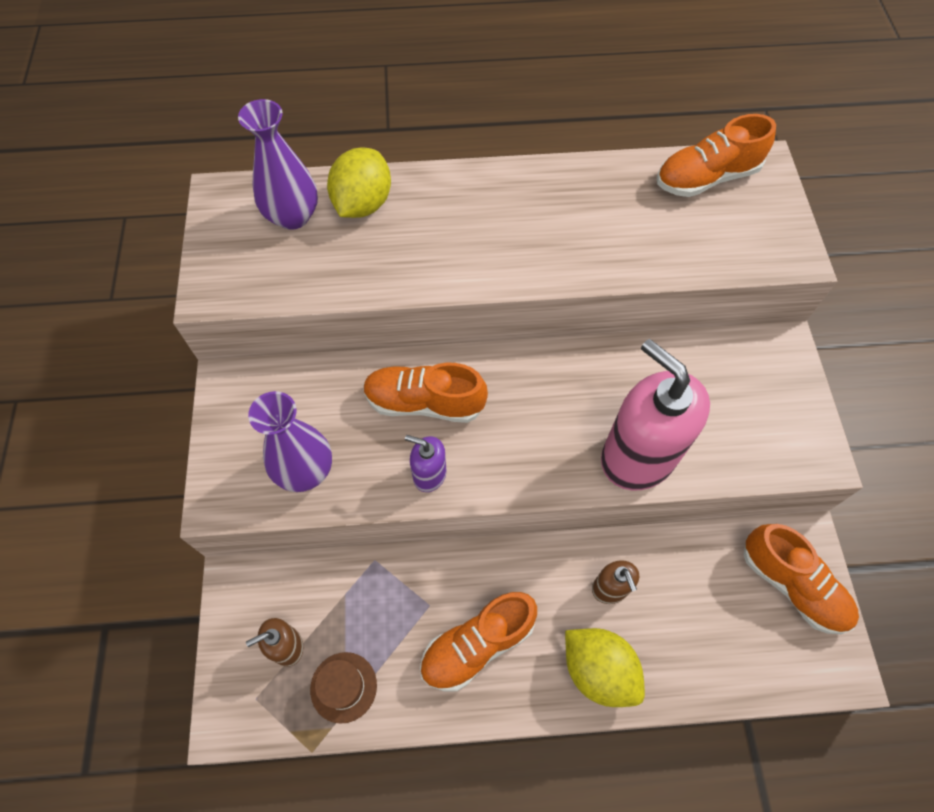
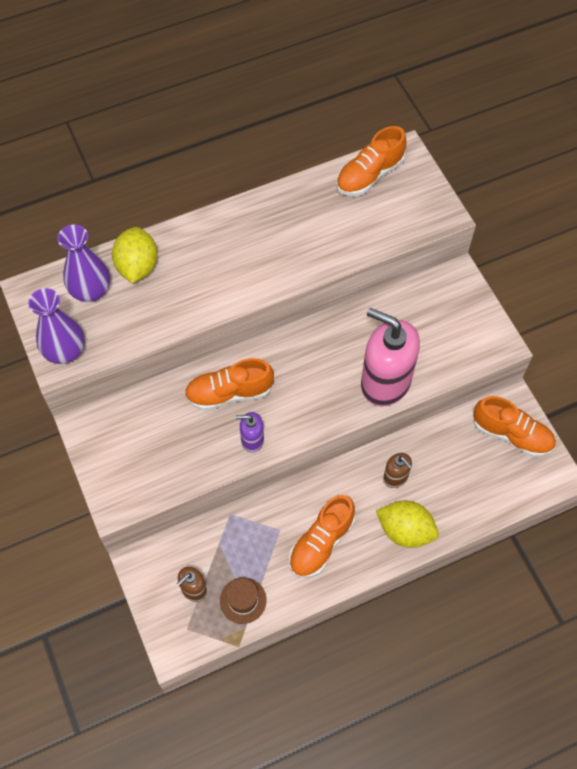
camera: 20 degrees left, 0 degrees up
(305, 470) = (166, 465): purple vase -> purple vase (65, 351)

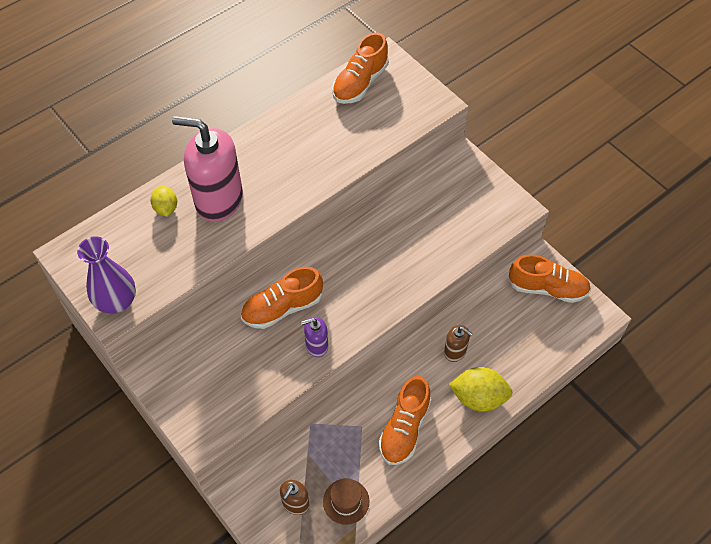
camera: 15 degrees left, 5 degrees down
(91, 291) = (126, 240): purple vase -> none
(137, 266) = (166, 208): yellow lemon -> yellow lemon, size x0.60
(385, 382) = (425, 264): pink soap dispenser -> pink soap dispenser (218, 200)

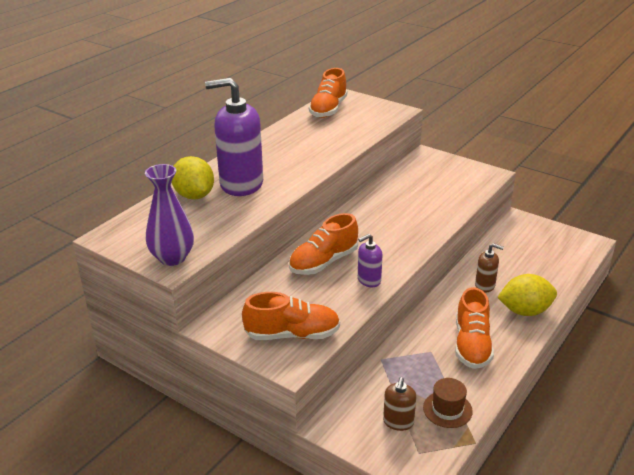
camera: 15 degrees left, 25 degrees down
(166, 208) = (194, 196): yellow lemon -> yellow lemon, size x1.67
(218, 200) = (241, 184): pink soap dispenser -> purple soap dispenser
(547, 288) = (536, 234): orange shoe -> orange shoe (292, 334)

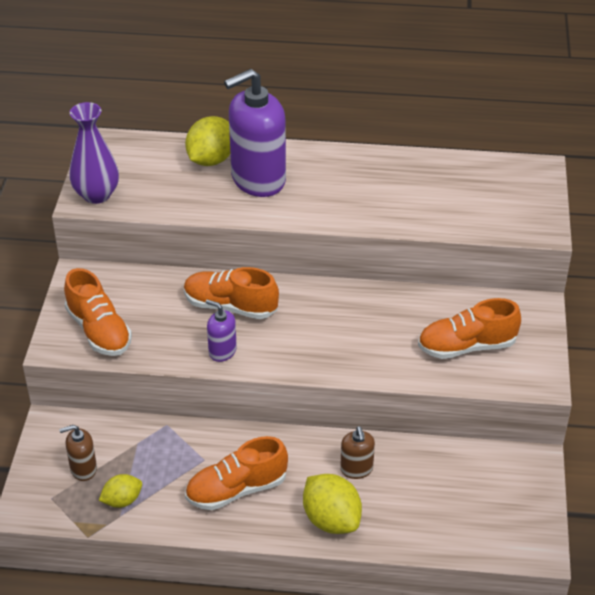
camera: 60 degrees right, 10 degrees up
(241, 184) = (258, 180): purple soap dispenser -> purple soap dispenser turned 90 degrees counterclockwise
(328, 109) = (489, 173): orange shoe -> orange shoe (466, 346)
(447, 409) = (122, 500): brown hat -> yellow lemon

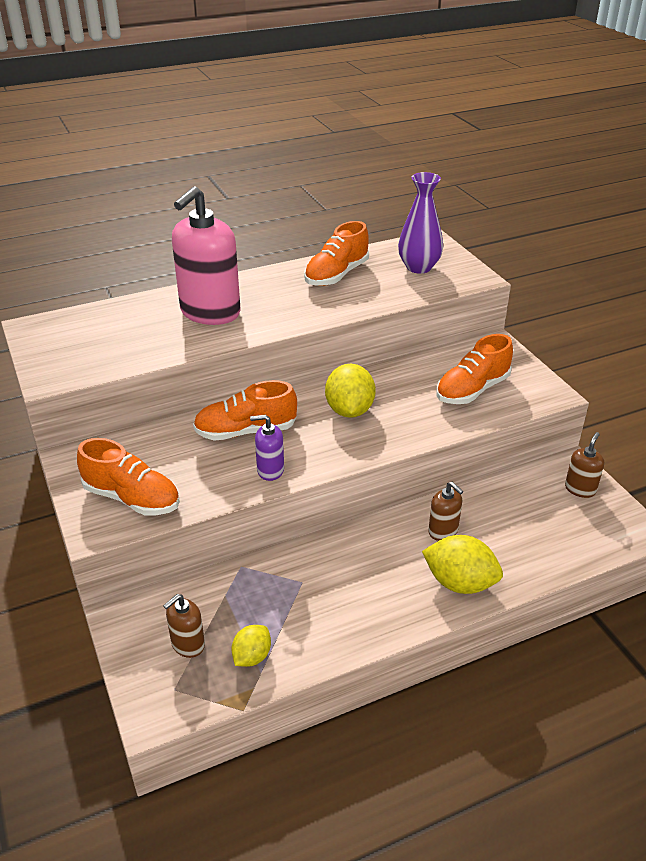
camera: 30 degrees left, 5 degrees down
(96, 195) = (60, 370): purple vase -> purple vase (418, 267)
(211, 160) = (152, 310): yellow lemon -> yellow lemon (349, 410)
(236, 490) = (354, 595): orange shoe -> orange shoe (336, 275)
(258, 180) = (210, 312): purple soap dispenser -> pink soap dispenser
(520, 487) = (580, 489): none -> brown soap dispenser

